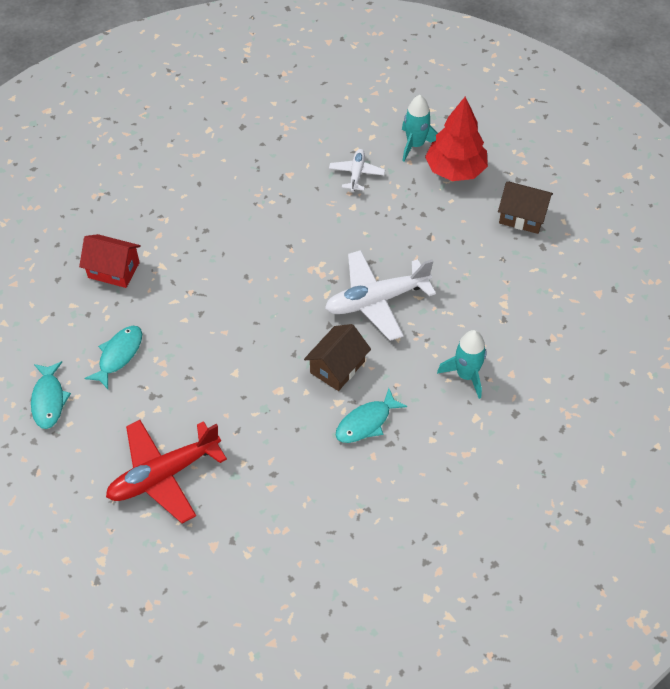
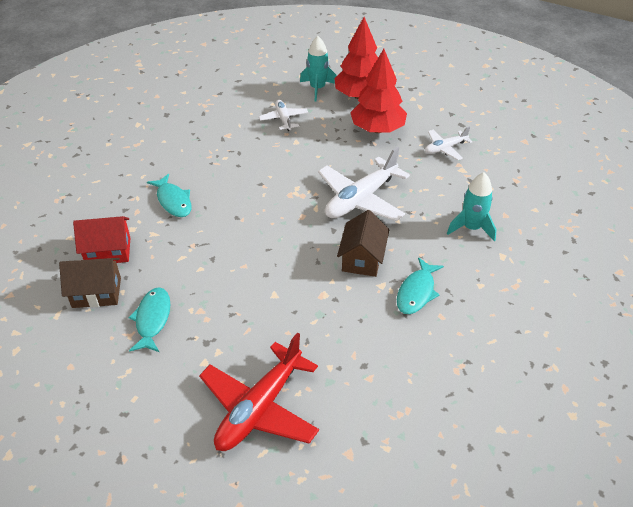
camera: 25 degrees left, 10 degrees down
(49, 400) = (100, 385): turquoise fish -> turquoise fish (173, 201)
(447, 221) = (377, 129): none -> red tree
(503, 271) = (445, 148): none -> white plane
(522, 217) = (432, 110): brown house -> brown house (96, 293)

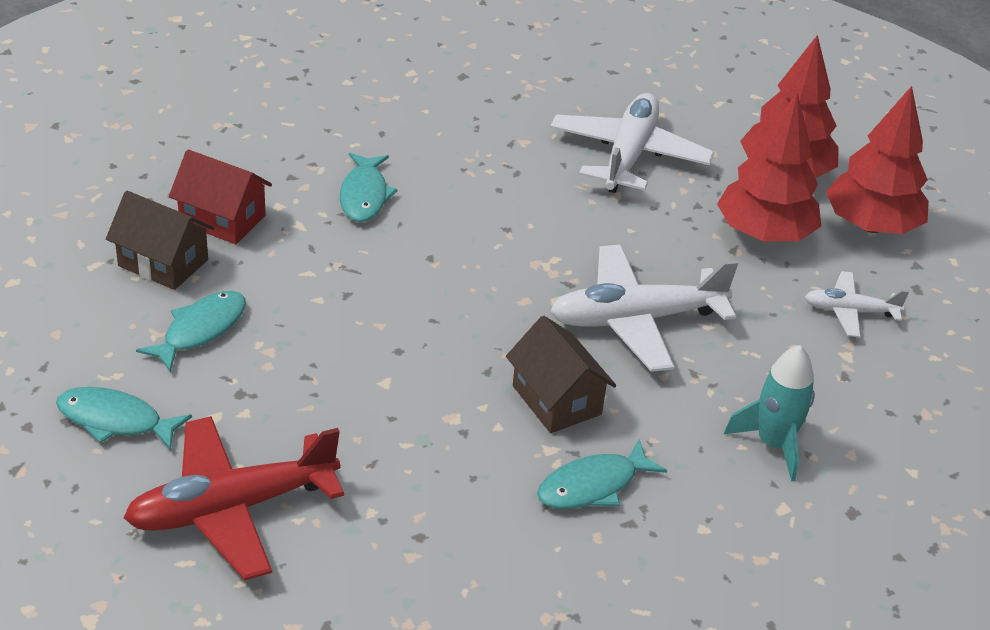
camera: 30 degrees right, 5 degrees down
(152, 397) = (115, 420): none -> turquoise fish
(284, 119) = (628, 156): white plane -> white plane, size x1.86
(317, 89) = (725, 134): turquoise rocket -> none
(362, 258) = (556, 400): brown house -> brown house turned 75 degrees counterclockwise
(417, 104) = (871, 226): none -> red tree

